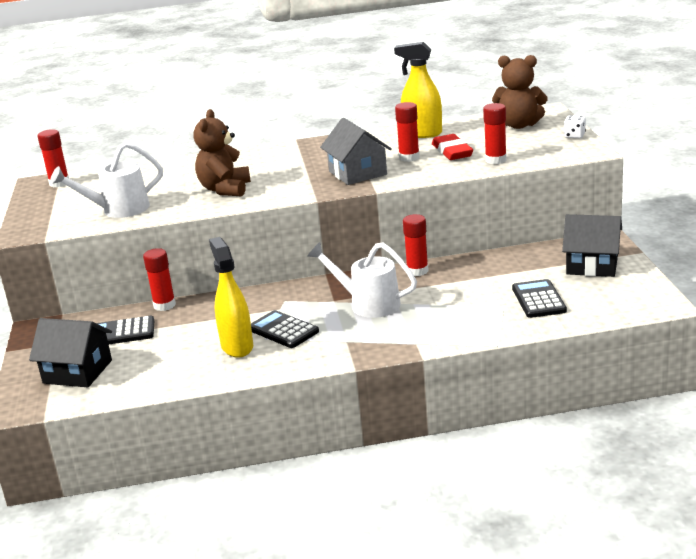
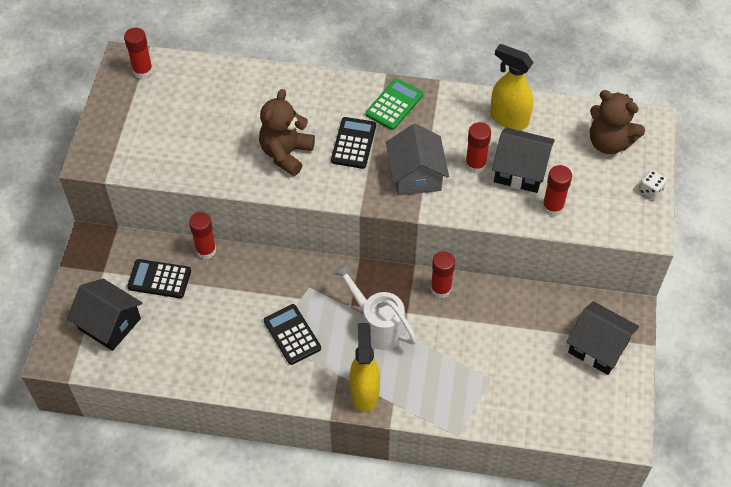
camera: 15 degrees right, 30 degrees up
(118, 210) = (181, 151): white watering can -> none
(237, 346) = (246, 342): yellow spray bottle -> yellow spray bottle (364, 392)
(313, 149) = (394, 104): none -> green calculator
(452, 151) = (520, 170): red eraser -> black house
(538, 300) = (524, 382): black calculator -> black calculator (353, 143)

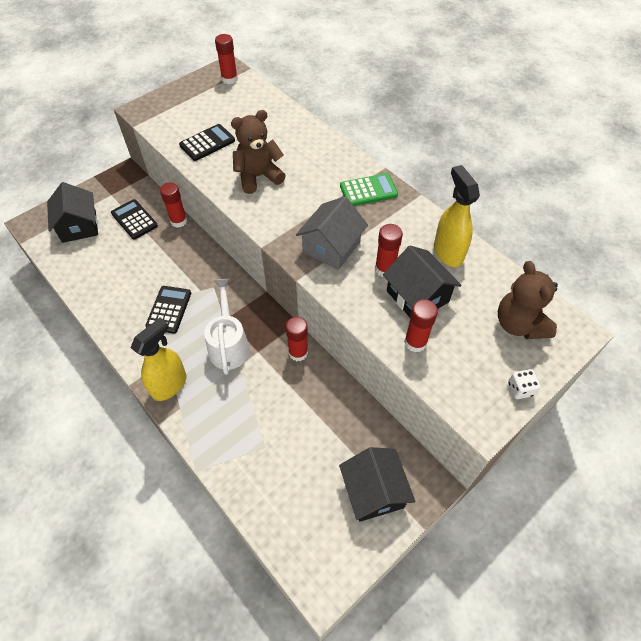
camera: 40 degrees right, 0 degrees up
(353, 143) = (311, 198): black calculator -> black calculator (207, 143)

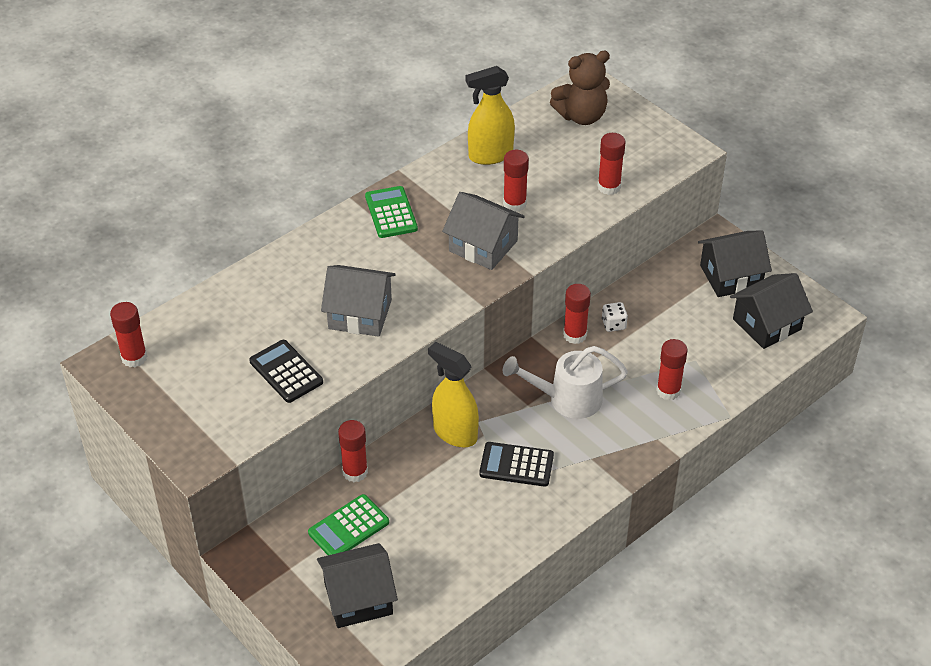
camera: 90 degrees left, 10 degrees down
(134, 220) = (349, 528): black calculator -> green calculator
(169, 385) = (628, 451): yellow spray bottle -> yellow spray bottle (454, 433)
(230, 421) = (668, 391): none -> red glue stick
(258, 177) = (360, 314): brown teddy bear -> grey house
(417, 296) = (551, 182): black house -> black house (767, 324)
(520, 389) = (653, 124): white dice -> white dice (613, 324)

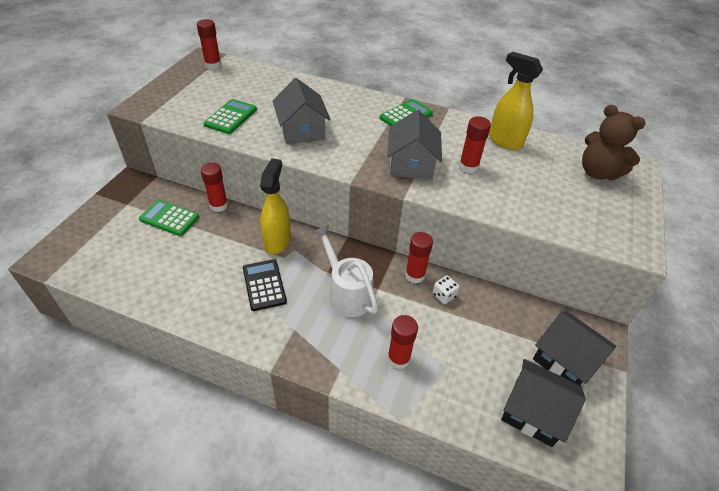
camera: 60 degrees right, 0 degrees up
(286, 372) = (230, 117): black calculator -> green calculator
(358, 598) = (108, 243): black house -> none
(609, 187) = (539, 211): red glue stick -> none

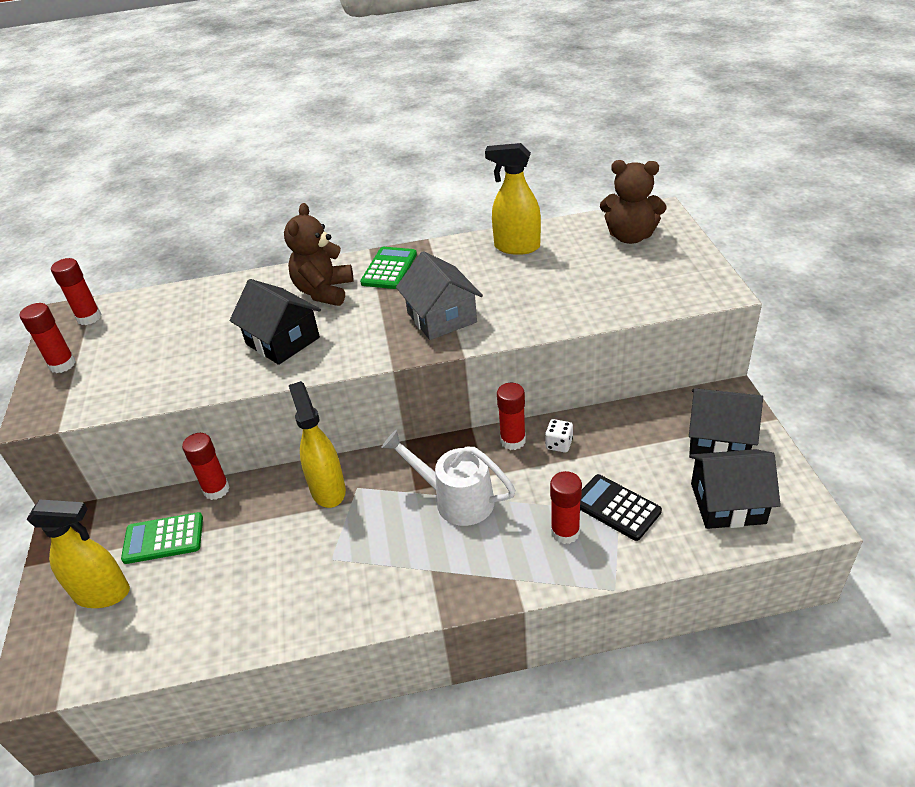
camera: 25 degrees left, 5 degrees down
(116, 231) = (103, 593): none -> yellow spray bottle
(230, 117) = (177, 368): green calculator -> none
(264, 285) = (354, 545): black calculator -> black calculator (616, 508)
(302, 130) = (283, 341): grey house -> black house
(353, 111) = (324, 291): none -> brown teddy bear
(468, 167) = (502, 291): red glue stick -> red glue stick (62, 364)

